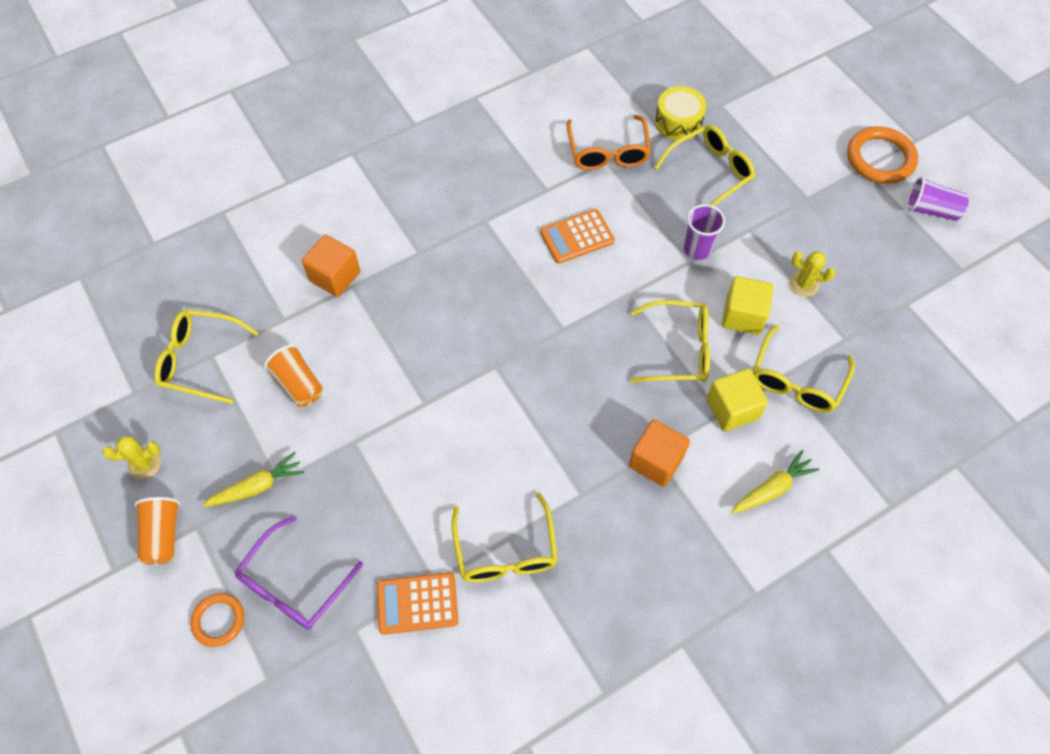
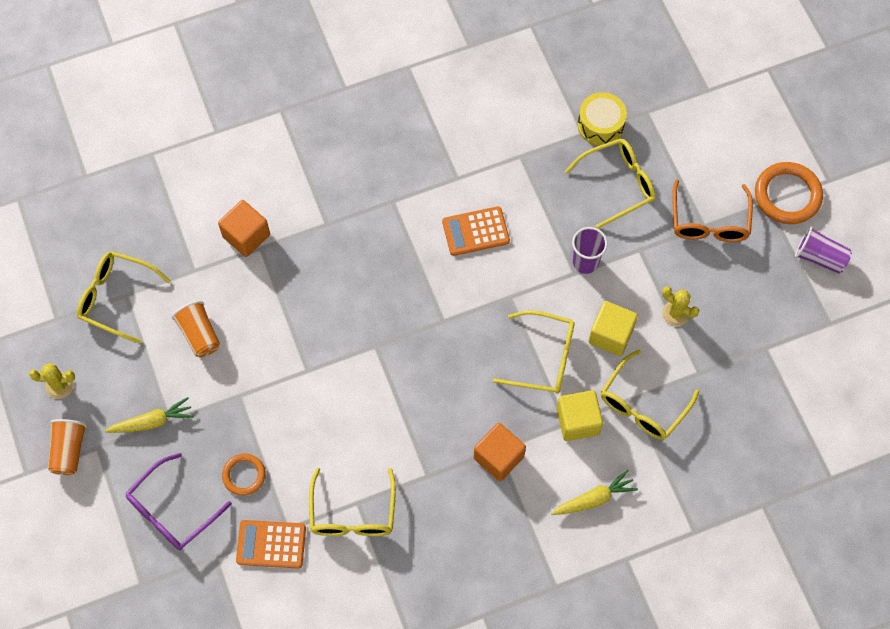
camera: 10 degrees right, 5 degrees up
(218, 620) = (107, 530): orange ring -> orange ring (244, 475)
(608, 152) = (524, 147): orange glasses -> orange glasses (709, 221)

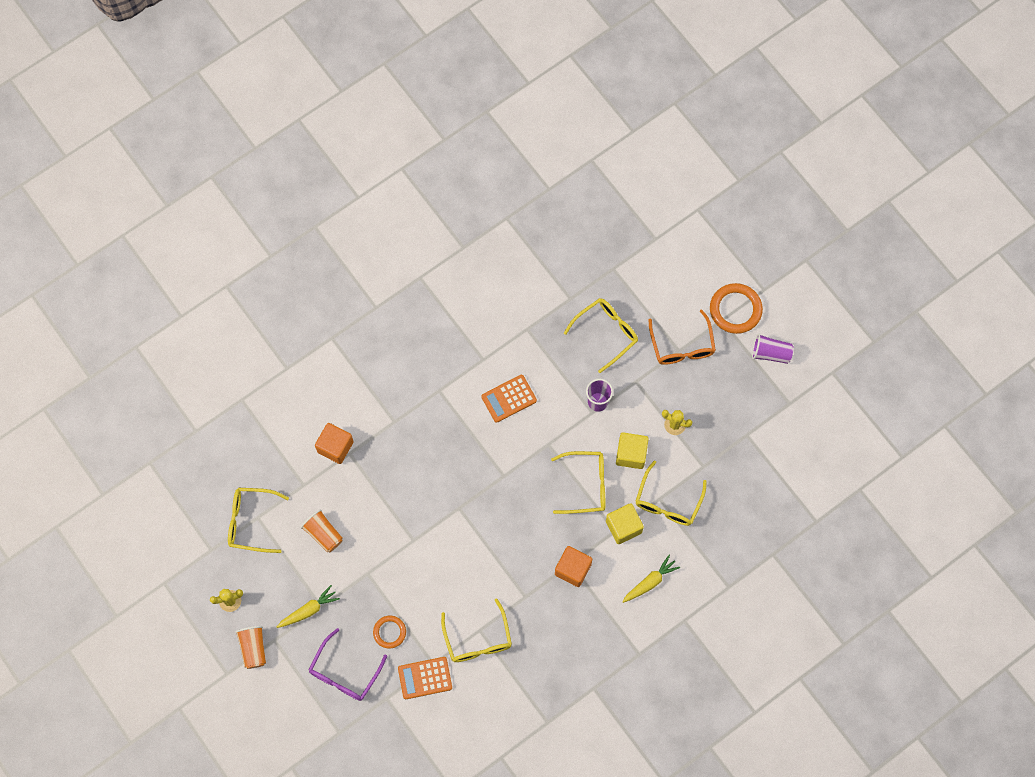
camera: 15 degrees left, 5 degrees up
(600, 125) = (581, 288): yellow drum -> none

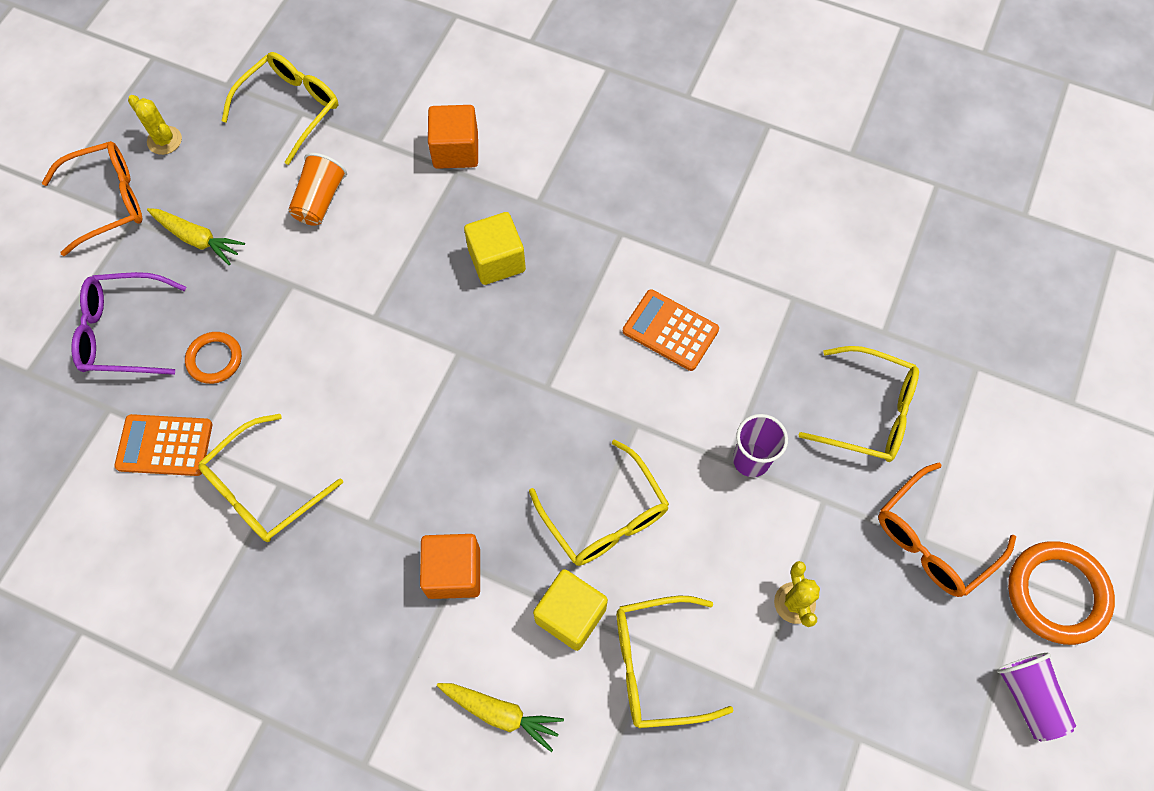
camera: 60 degrees right, 5 degrees down
(251, 521) = (291, 108): yellow glasses -> yellow glasses turned 60 degrees clockwise
(253, 648) = (108, 201): orange cup -> orange glasses
(425, 678) = (165, 445): orange calculator -> orange calculator turned 45 degrees counterclockwise
(631, 454) = (699, 559): yellow cube -> yellow cube (497, 260)

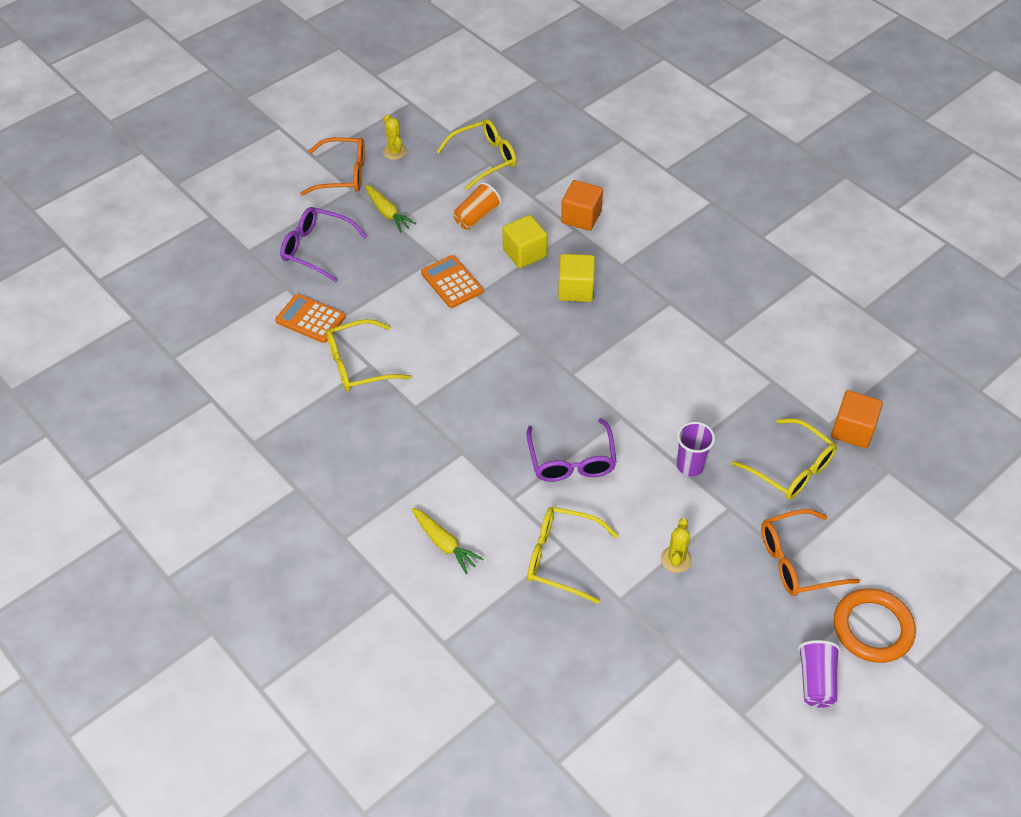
camera: 25 degrees right, 15 degrees down
(214, 359) = (364, 283): orange ring -> none
(453, 572) = (455, 454): orange cube -> orange cube (852, 430)
(570, 615) = (519, 507): yellow cube -> yellow cube (524, 253)
(605, 516) = (571, 461): yellow glasses -> purple glasses
(670, 330) = (674, 370): orange calculator -> orange calculator (452, 282)

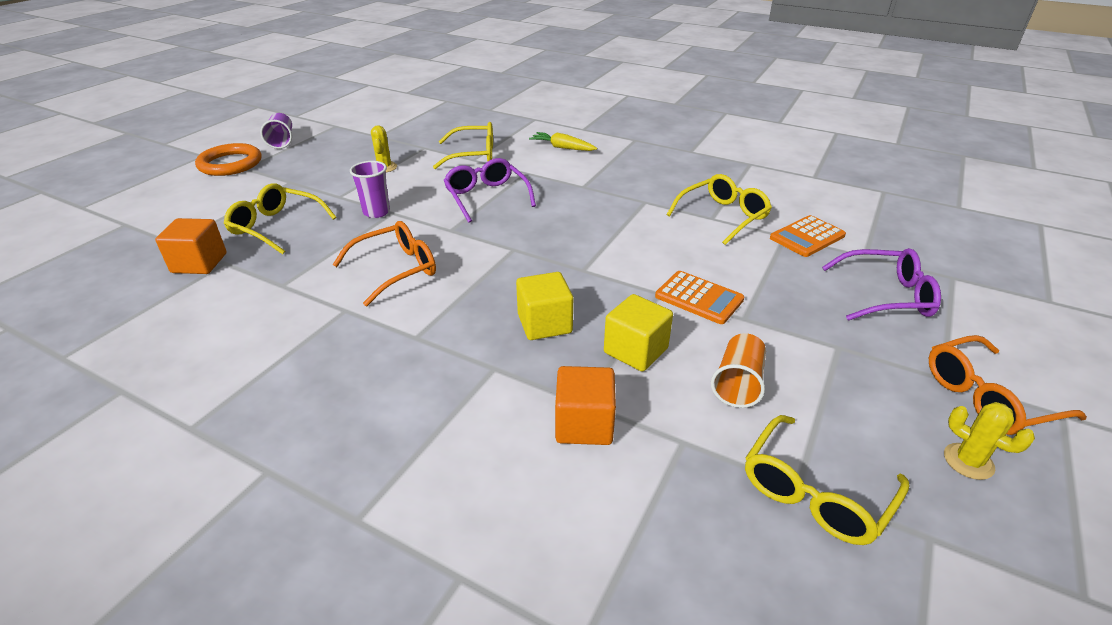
camera: 160 degrees right, 15 degrees down
(310, 319) = (807, 237): orange calculator -> orange calculator turned 135 degrees clockwise
(387, 213) = (859, 357): yellow carrot -> none
(797, 561) = (283, 181): orange glasses -> orange glasses (396, 269)

